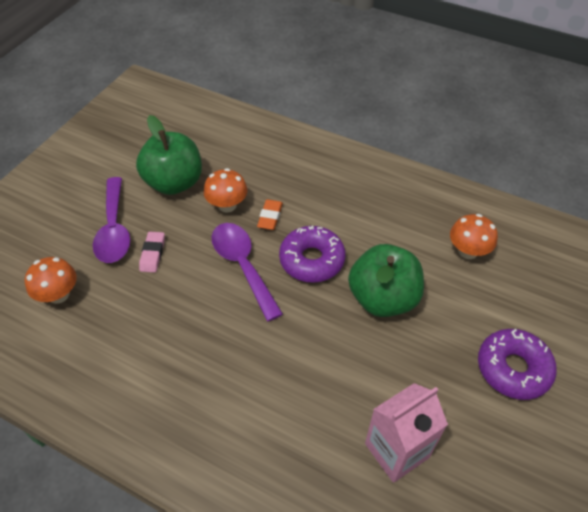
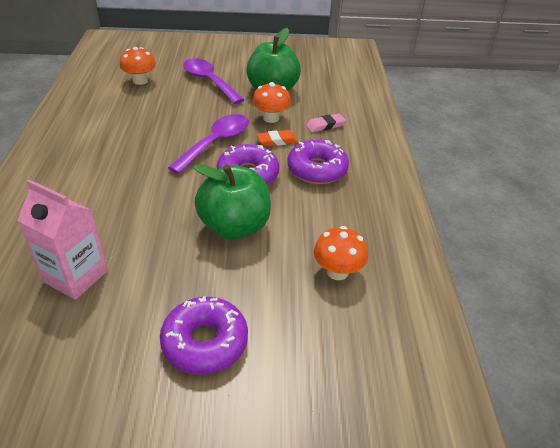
camera: 60 degrees right, 10 degrees down
(114, 229) = (209, 81): purple spoon -> purple spoon turned 90 degrees clockwise
(153, 254) = (198, 102): pink eraser -> pink eraser (325, 125)
(332, 207) = (317, 169): none -> purple donut

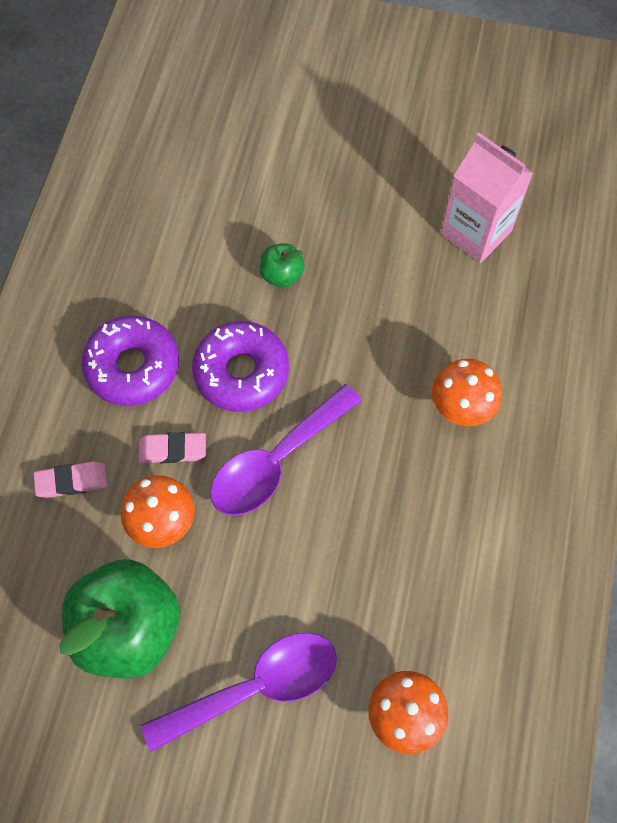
camera: 165 degrees left, 25 degrees up
(205, 342) = (340, 135): purple donut -> none
(209, 81) = (255, 687): purple spoon -> purple spoon turned 90 degrees counterclockwise
(234, 226) = (282, 275): green apple -> green apple, size x0.46
(277, 141) = (172, 450): orange eraser -> pink eraser
(337, 271) = (177, 190): orange mushroom -> orange mushroom (461, 407)

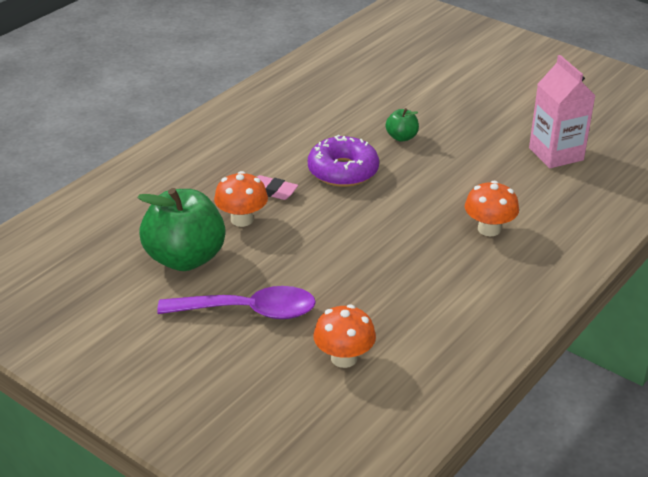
camera: 25 degrees right, 30 degrees down
(72, 481) = (196, 185): pink eraser -> none
(133, 366) = (272, 149): purple donut -> none
(277, 460) = (338, 216): purple spoon -> none

